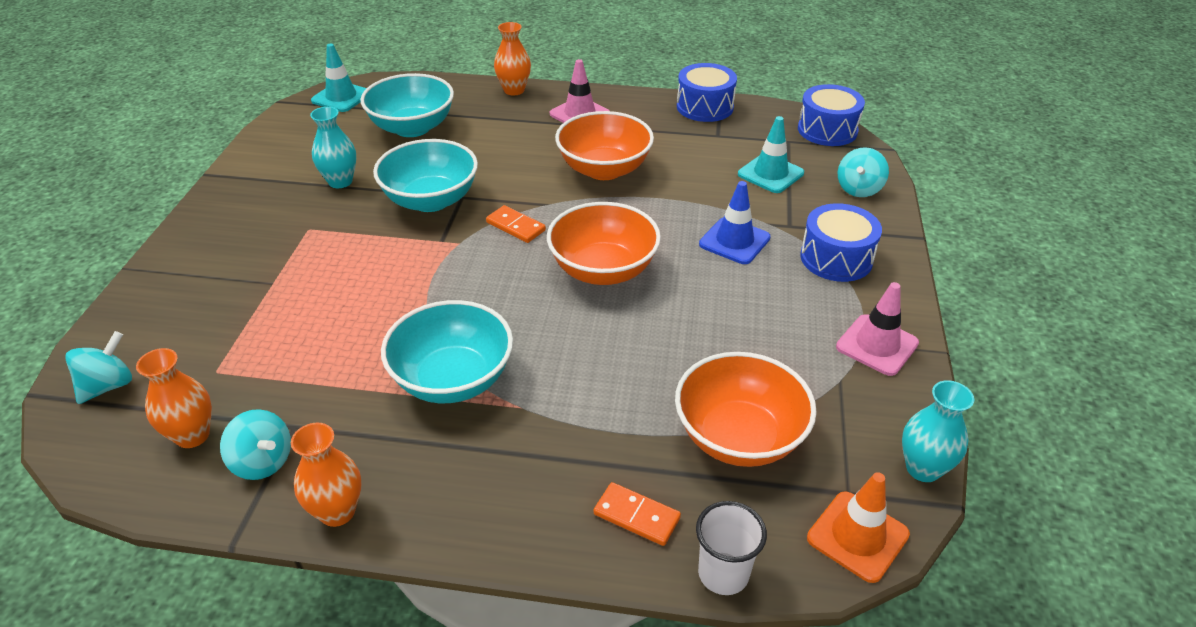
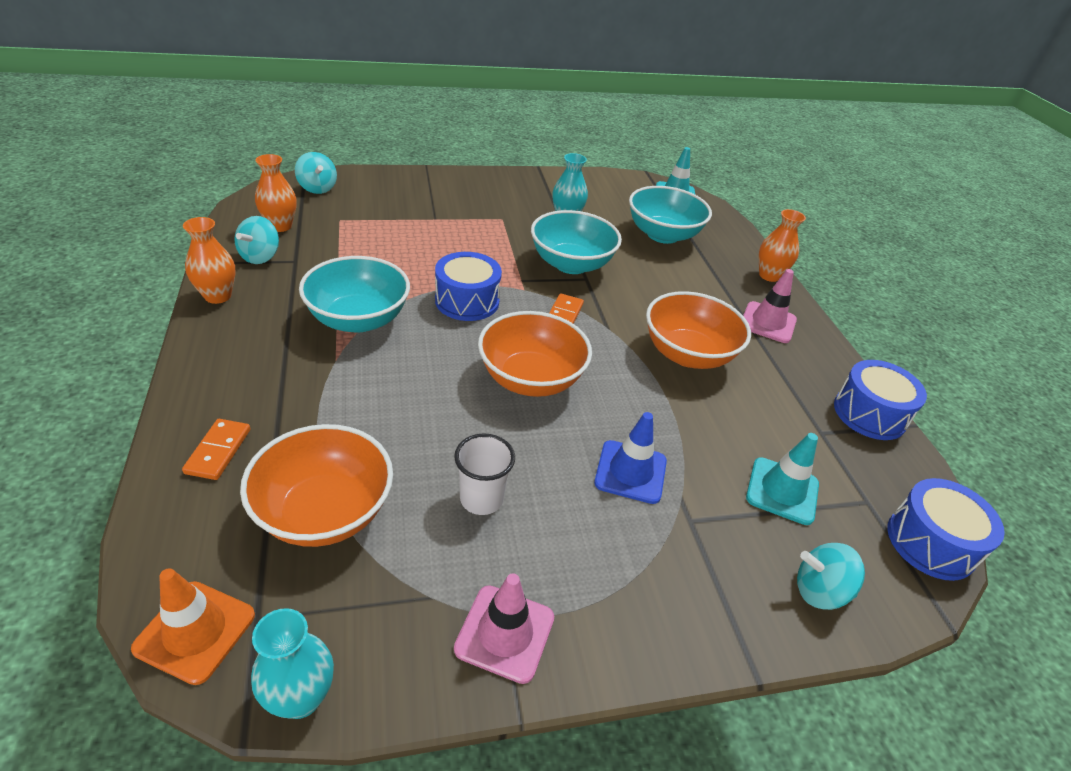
camera: 65 degrees right, 0 degrees up
(108, 386) = (317, 188): turquoise spinning top -> turquoise spinning top turned 45 degrees clockwise
(723, 574) = (151, 520): white cup -> white cup (481, 499)
(836, 258) = (653, 575): blue drum -> blue drum (467, 301)

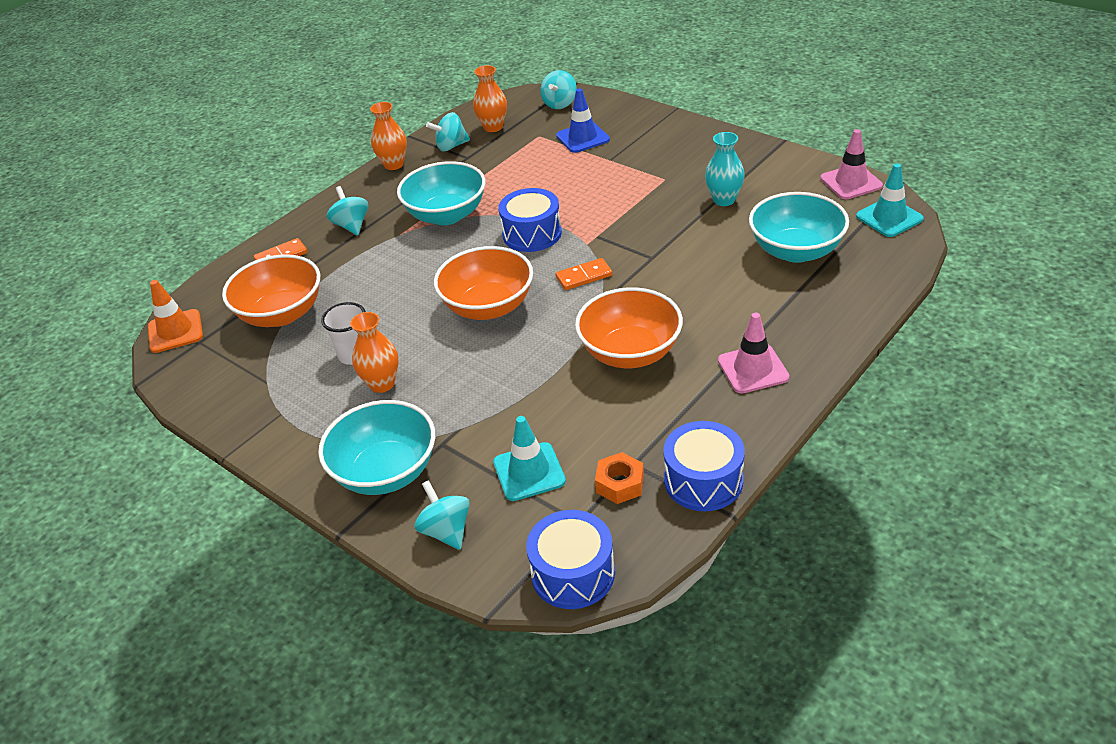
camera: 60 degrees right, 0 degrees up
(263, 375) = (352, 226): none -> turquoise spinning top
(301, 697) = (172, 383): turquoise vase -> none
(505, 633) = (270, 420): pink traffic cone -> pink traffic cone (851, 182)
(571, 264) = (659, 240): turquoise bowl -> turquoise bowl (386, 472)
(630, 472) = (454, 396): blue traffic cone -> blue traffic cone (583, 138)
(769, 276) = (840, 334): orange vase -> orange vase (382, 384)
(840, 453) = (620, 484): none -> orange nut

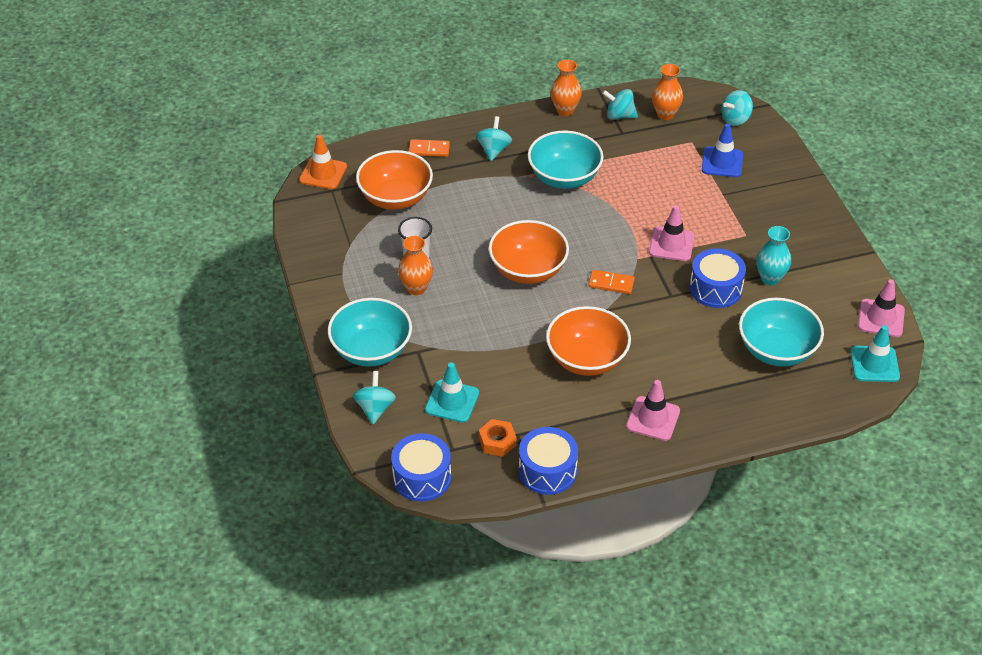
camera: 30 degrees right, 5 degrees up
(532, 234) = (608, 228): blue drum -> blue drum (715, 288)
(606, 217) = (671, 244): none -> pink traffic cone

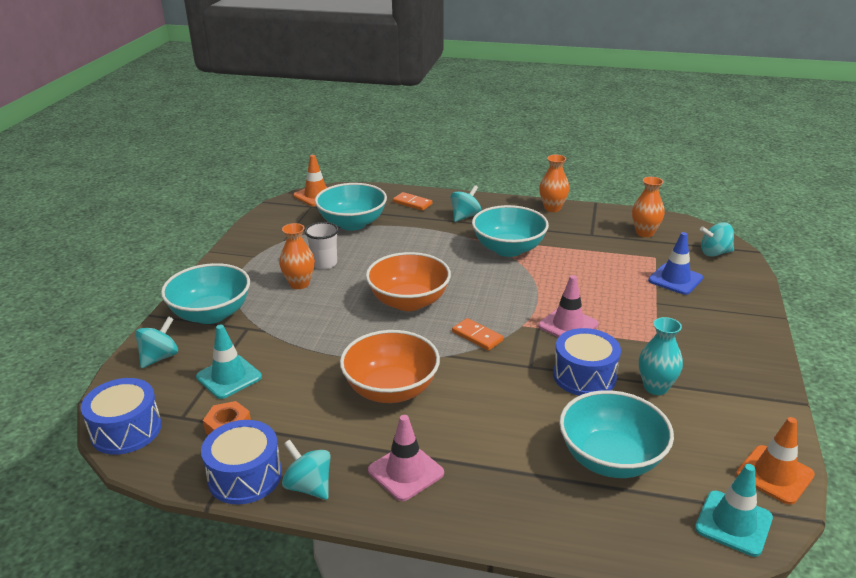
camera: 30 degrees right, 15 degrees down
(395, 198) = (352, 223): orange bowl -> turquoise bowl
(619, 116) = (599, 223): turquoise spinning top -> turquoise spinning top (309, 486)
(881, 318) = (774, 475): pink traffic cone -> orange traffic cone

